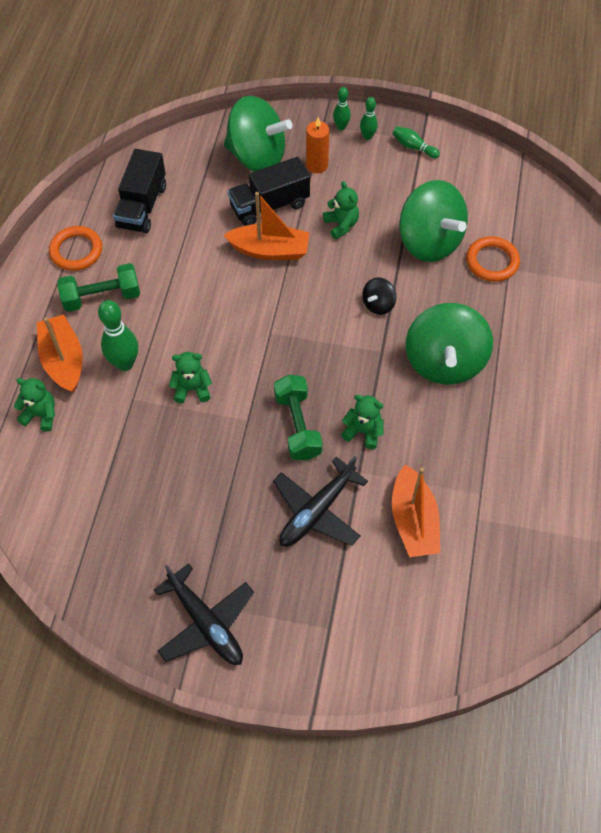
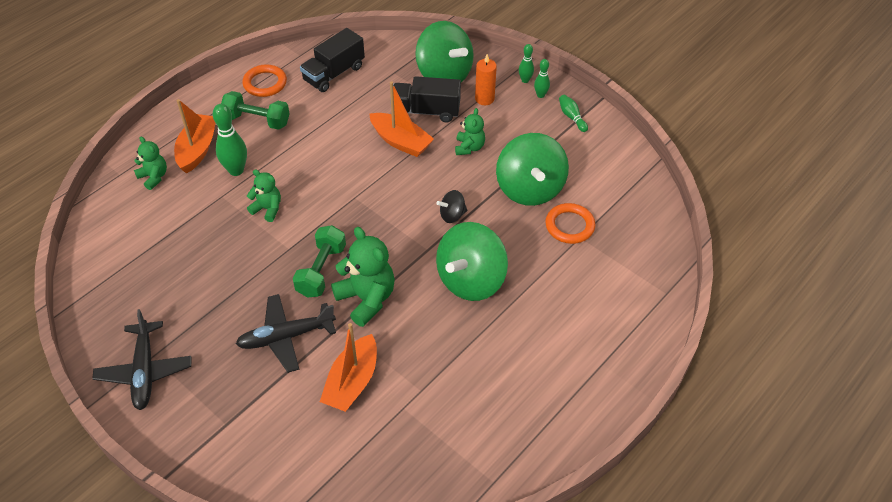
camera: 30 degrees right, 10 degrees down
(363, 431) = (366, 299): green teddy bear -> green teddy bear, size x1.72

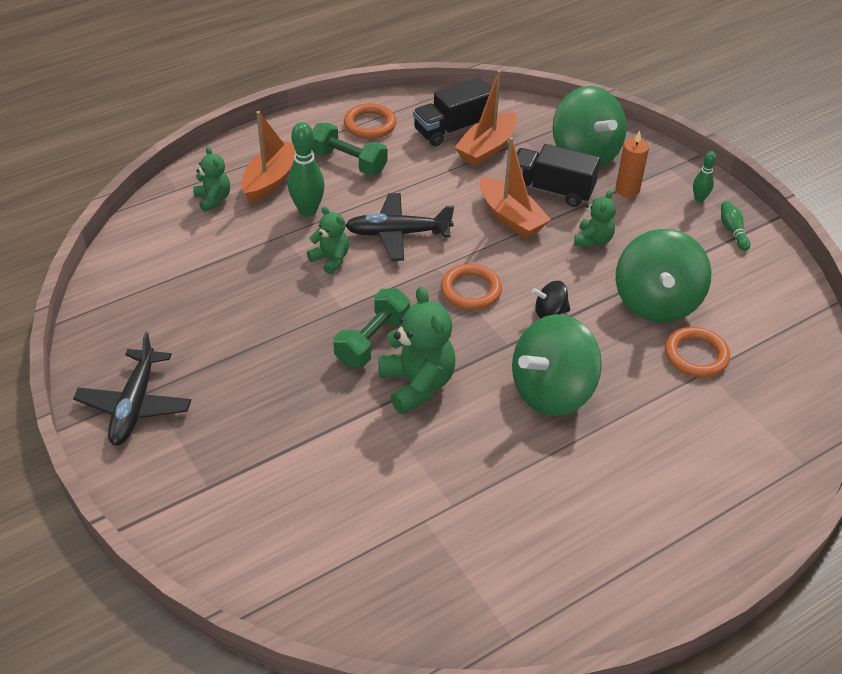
camera: 15 degrees right, 5 degrees down
(286, 337) = (308, 405): black plane -> black plane (397, 234)
(352, 382) = (371, 475): orange boat -> orange boat (487, 148)
(386, 210) = (471, 290): none -> orange ring
(525, 80) = (684, 178): green bowling pin -> none

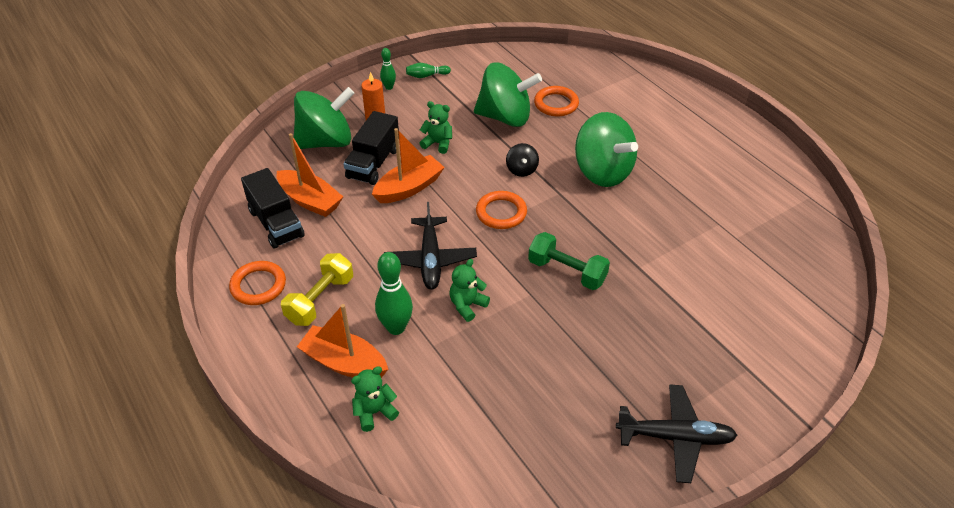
camera: 90 degrees left, 0 degrees up
(348, 162) = (320, 300): green dumbbell -> yellow dumbbell
(417, 384) = (610, 243): green teddy bear -> none

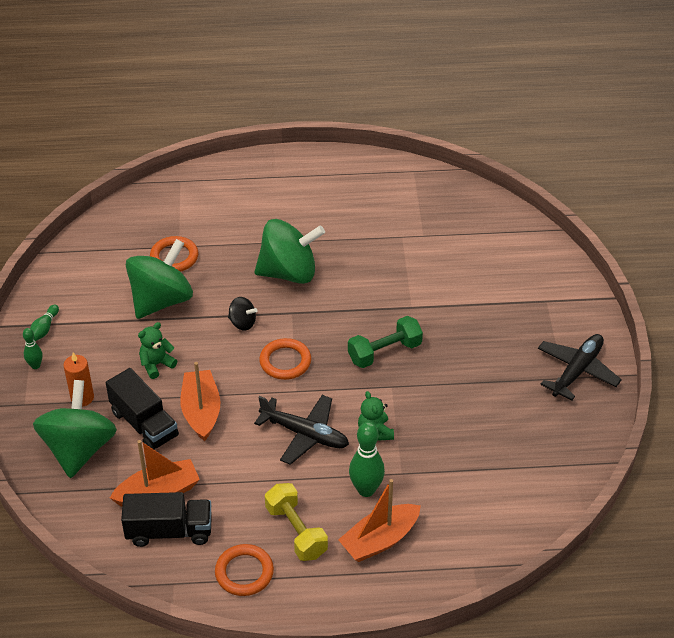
camera: 60 degrees left, 0 degrees up
(374, 412) = (444, 539): green teddy bear -> none

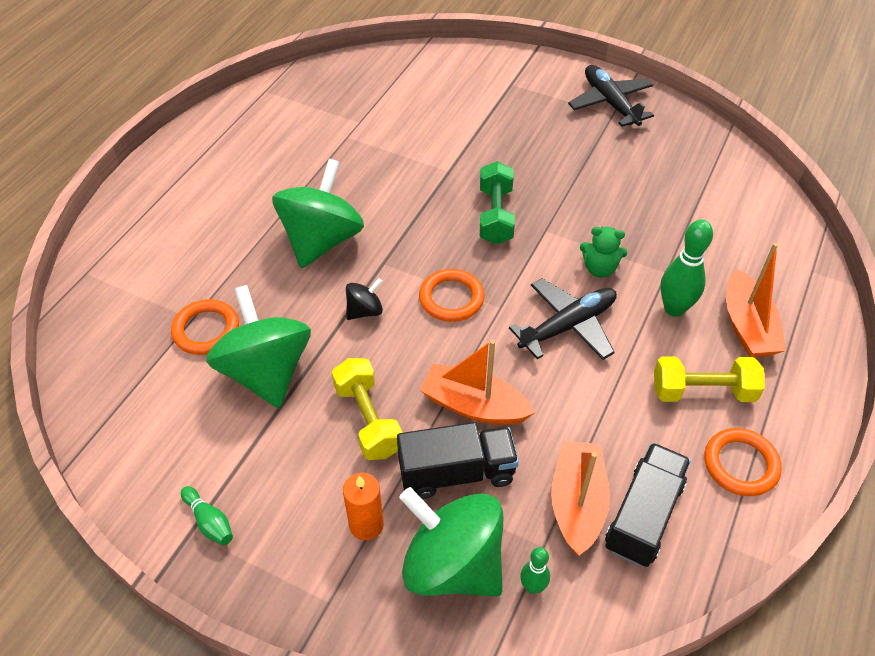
camera: 60 degrees left, 5 degrees up
(35, 365) = (268, 559): green bowling pin -> green bowling pin (532, 587)
(156, 364) = (368, 420): green teddy bear -> yellow dumbbell

